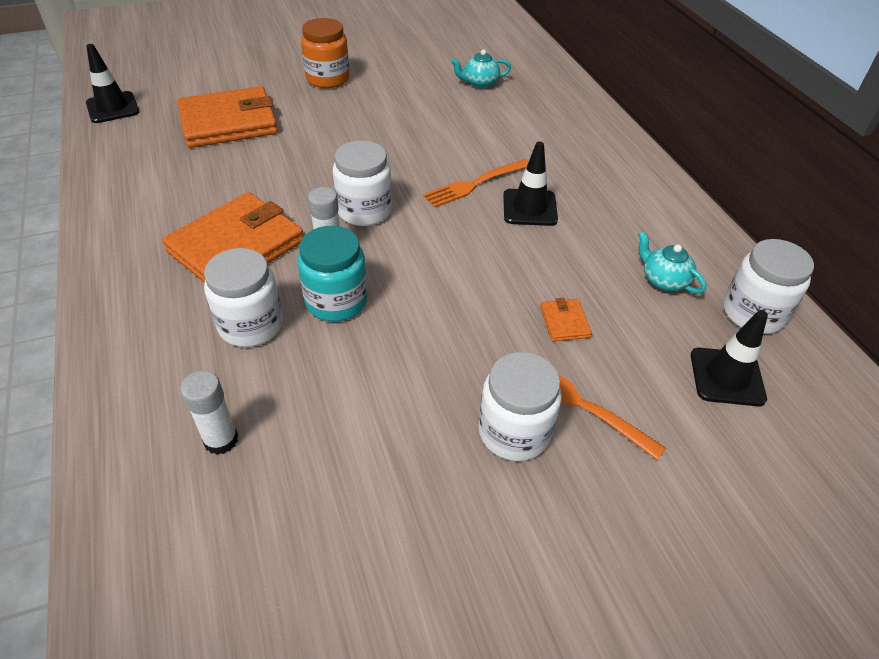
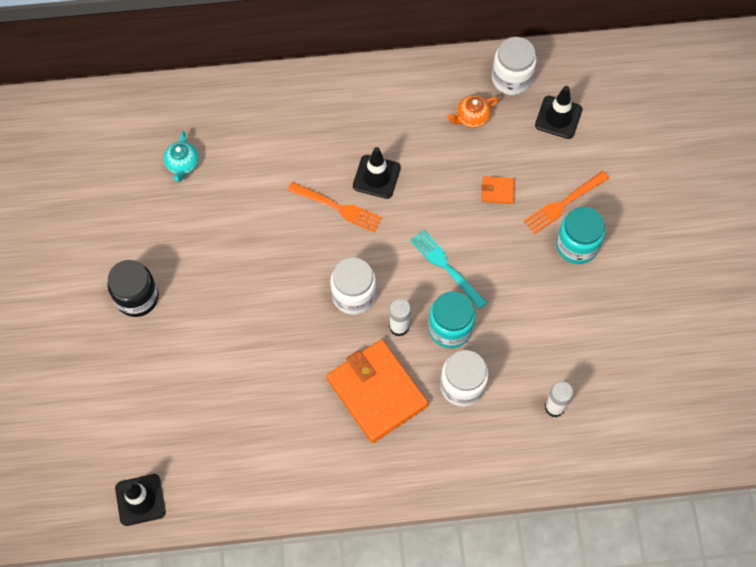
camera: 75 degrees left, 20 degrees up
(228, 122) = (195, 393): orange wallet -> none
(327, 79) = (137, 297): orange jar -> black jar
(427, 285) = (446, 267): none -> turquoise fork
(475, 184) = (337, 207): orange fork -> orange fork turned 45 degrees counterclockwise
(514, 432) = (577, 245): white jar -> turquoise jar
(663, 280) = (471, 117): turquoise teapot -> orange teapot

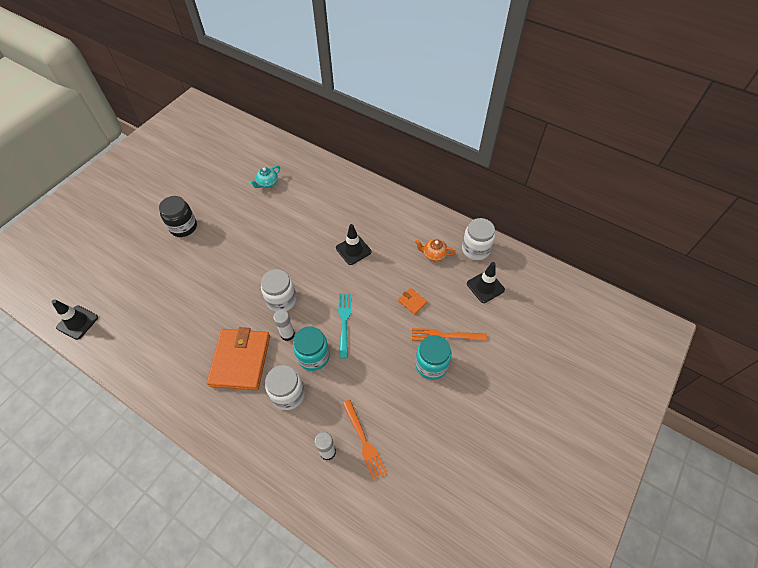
camera: 40 degrees right, 10 degrees down
(337, 207) = (318, 251): orange fork -> orange fork (364, 441)

